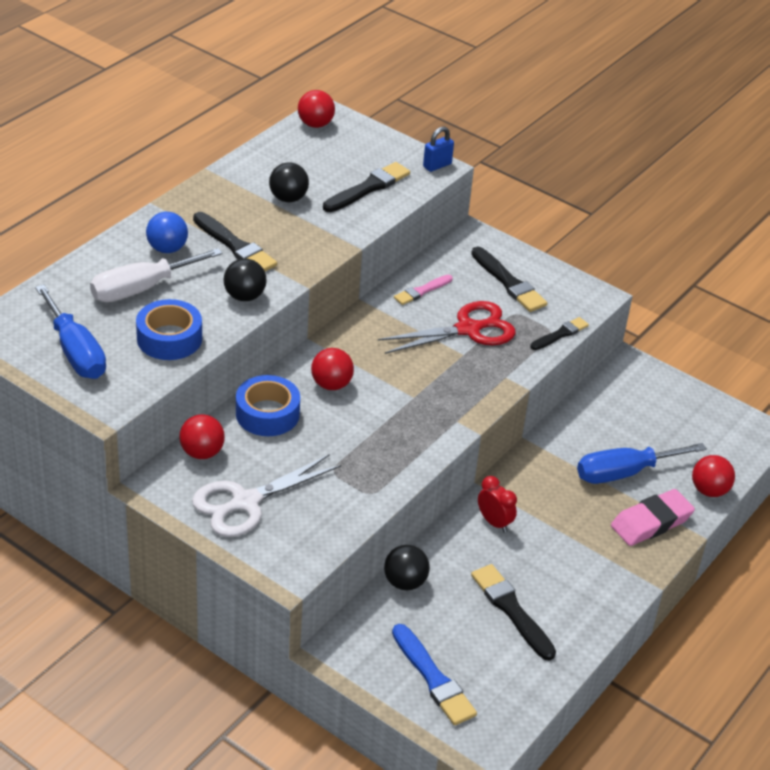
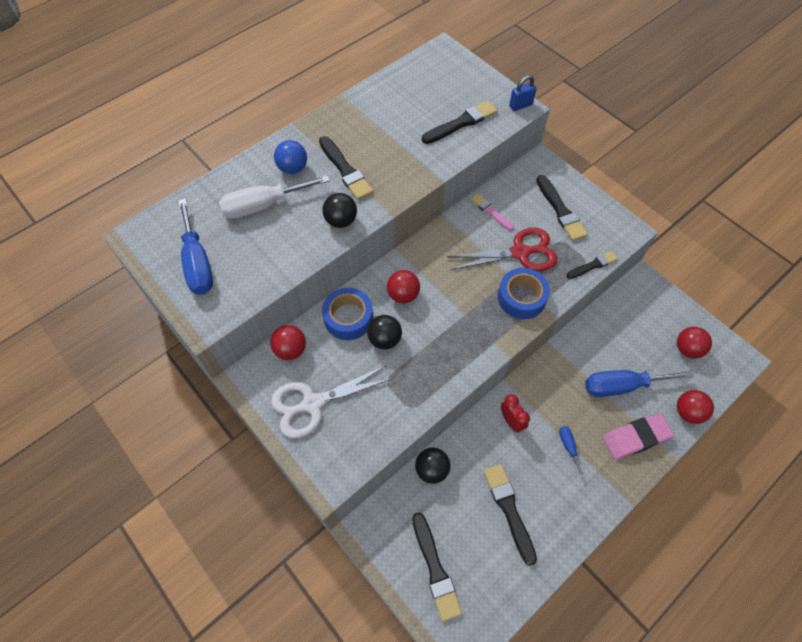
camera: 15 degrees right, 20 degrees up
(169, 338) = (272, 257): blue tape -> blue tape (521, 298)
(288, 198) = (397, 128): black ball -> black ball (385, 339)
(315, 124) = (433, 59): red ball -> red ball (687, 349)
(422, 291) = (491, 212): pink brush -> pink brush turned 75 degrees clockwise
(433, 678) = (435, 569): blue brush -> black brush
(571, 540) = (568, 447): none -> blue screwdriver

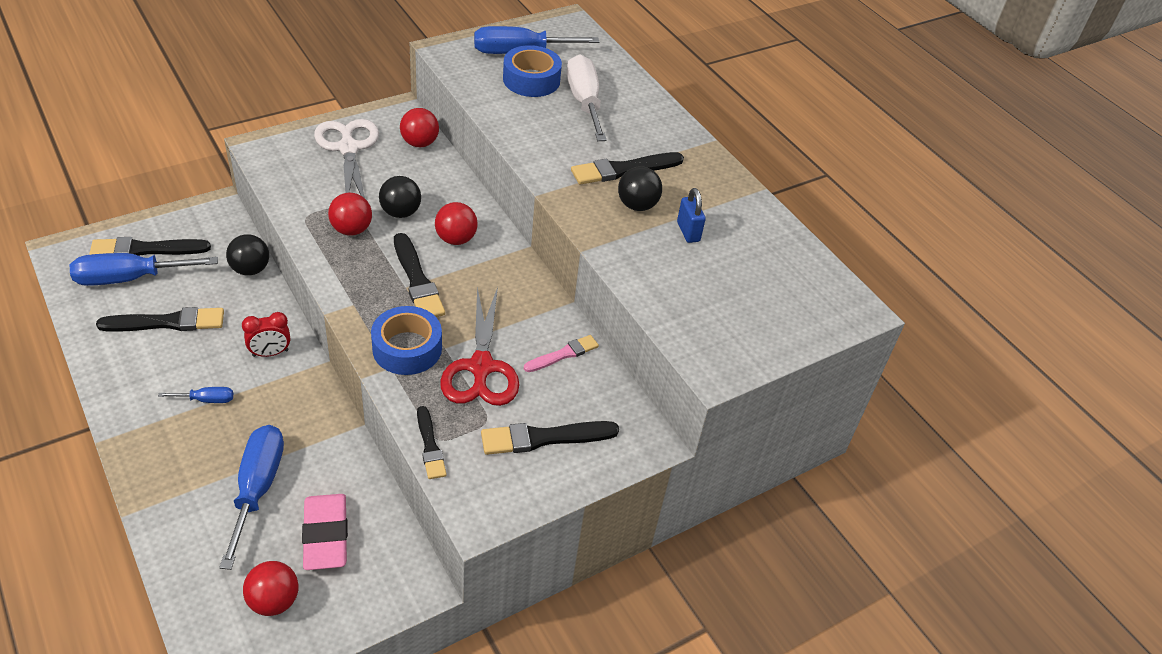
camera: 95 degrees right, 15 degrees down
(293, 168) = (637, 130): blue ball -> none
(341, 221) = (543, 153): black ball -> black ball (637, 205)
(348, 318) = (442, 190): blue tape -> blue tape (531, 80)
(461, 123) = (690, 294): black brush -> black brush (417, 280)
(473, 565) = (129, 278): none -> blue screwdriver
(520, 105) = (719, 371): blue padlock -> blue padlock (688, 232)
(635, 438) = (178, 477): pink eraser -> pink eraser (325, 535)
(688, 412) = (177, 557): red ball -> red ball (351, 230)

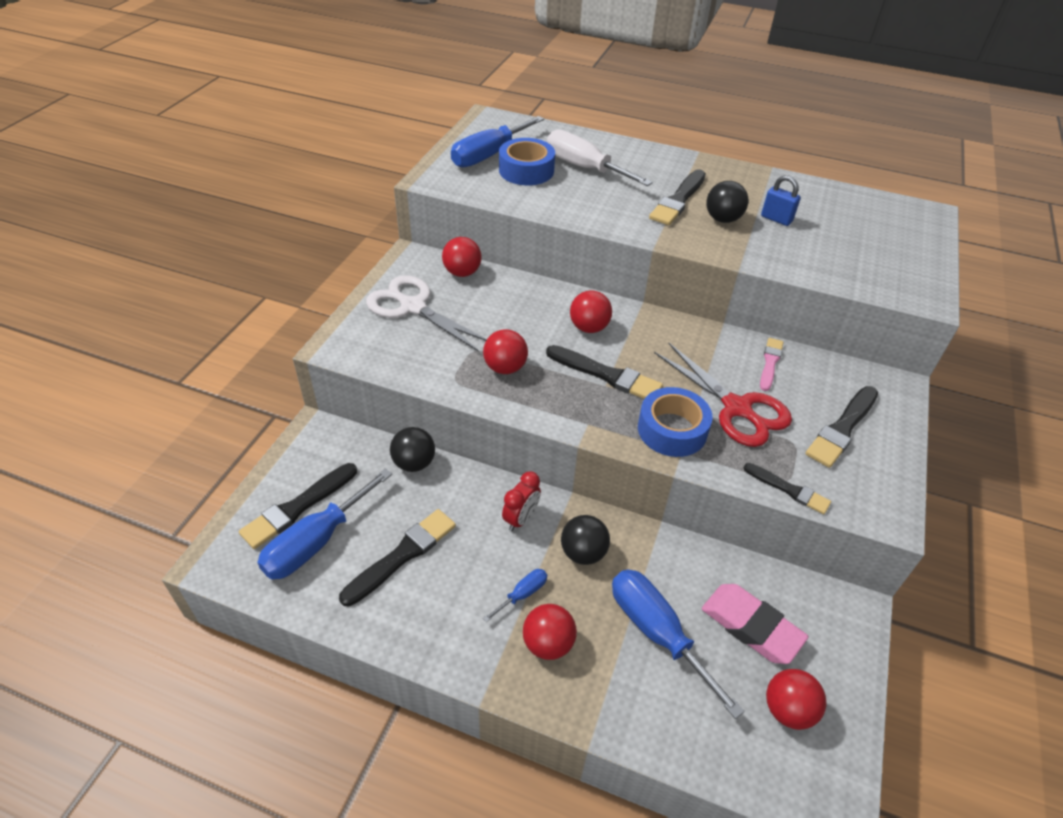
camera: 35 degrees left, 0 degrees up
(181, 440) = (548, 643): none -> red ball
(400, 212) = (522, 332): black ball -> black ball (583, 553)

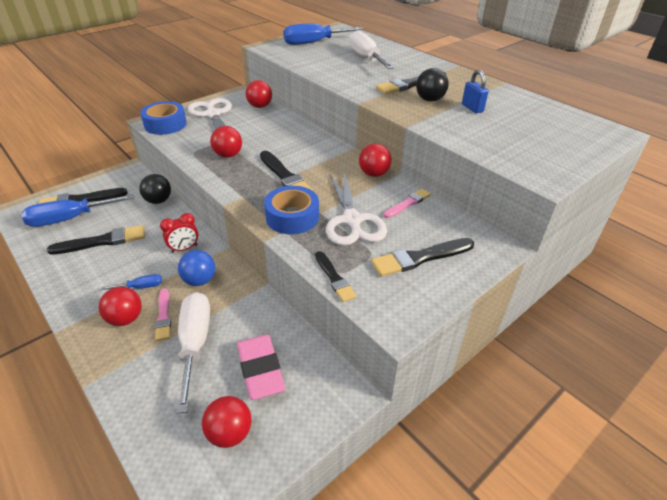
camera: 30 degrees right, 5 degrees down
(526, 170) = (327, 53): blue tape -> blue tape (165, 124)
(583, 553) = (200, 280): black ball -> blue ball
(589, 327) = (303, 150): red ball -> red ball (374, 174)
(589, 618) = (163, 316): none -> pink brush
(657, 633) = (195, 343): blue screwdriver -> white screwdriver
(736, 408) = (352, 220): red scissors -> white scissors

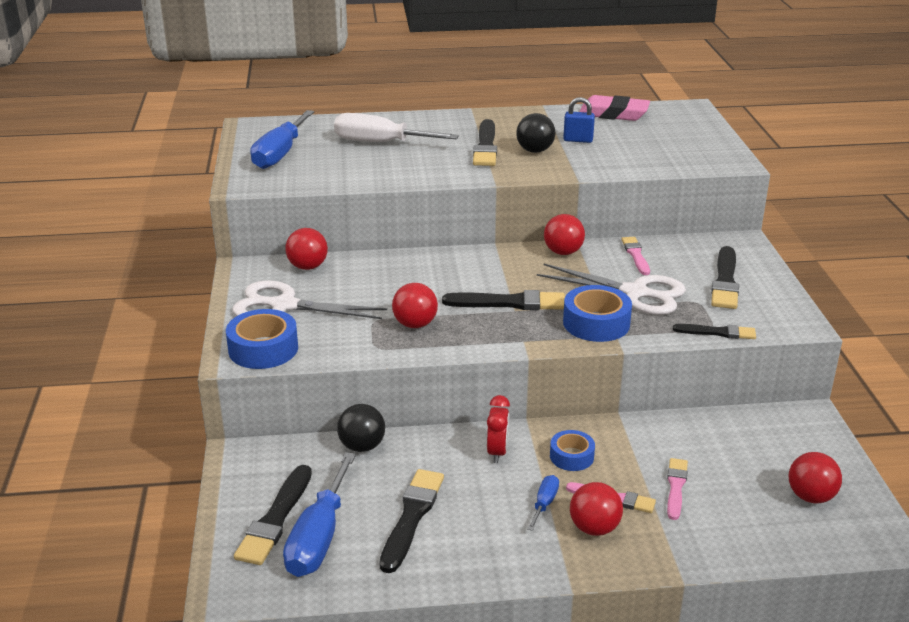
camera: 55 degrees left, 10 degrees down
(195, 343) = (676, 487): white screwdriver -> pink brush
(200, 280) = (571, 456): blue ball -> blue tape
(260, 369) = (744, 455): pink eraser -> pink eraser (613, 114)

